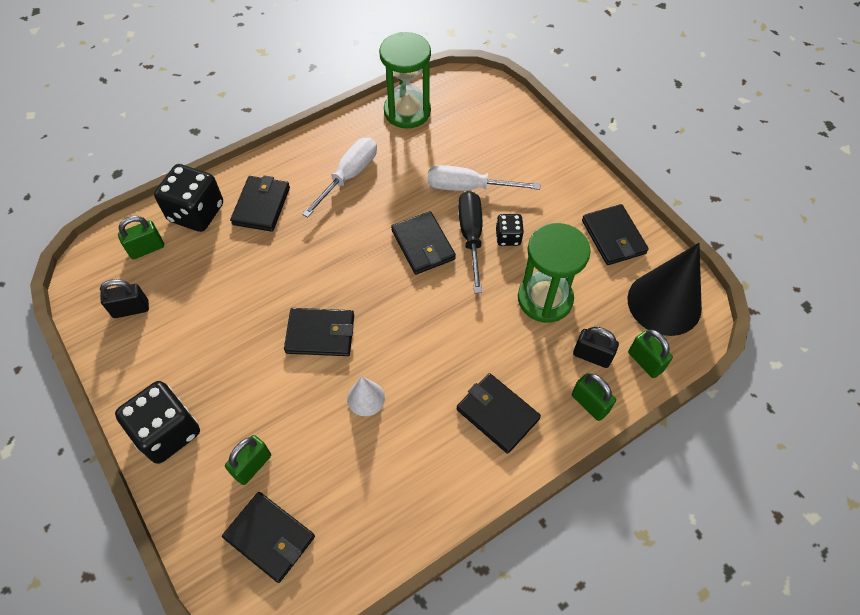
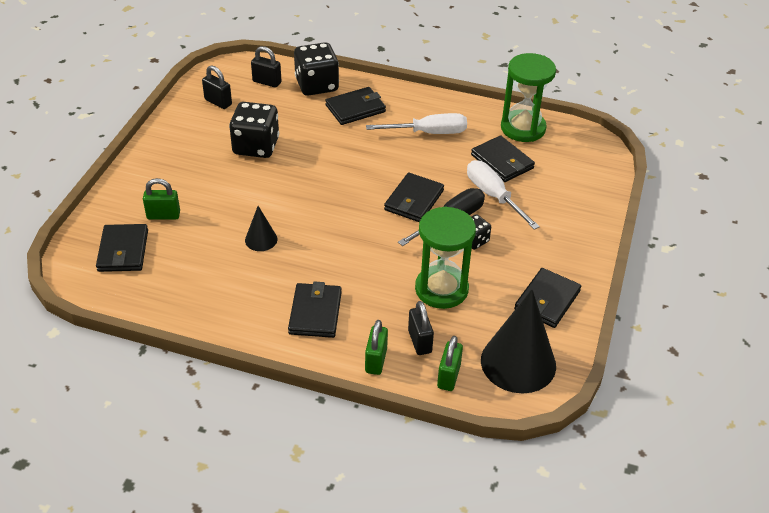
camera: 50 degrees right, 15 degrees down
(147, 249) = (267, 82): green padlock -> black padlock
(167, 432) = (152, 167): black dice -> black dice (256, 146)
(320, 334) = (287, 191): black wallet -> black wallet (502, 162)
(366, 398) = (261, 239): white cone -> black cone

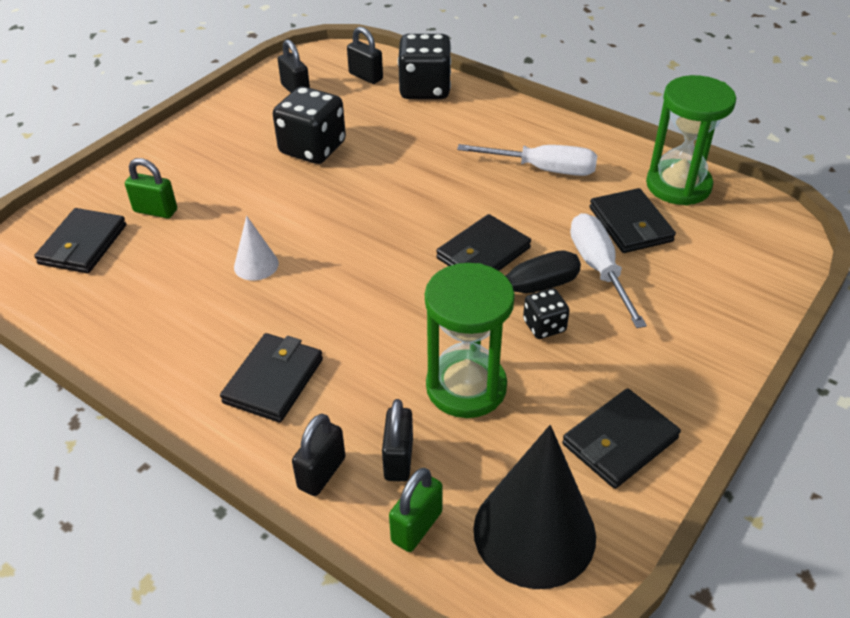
camera: 20 degrees right, 0 degrees up
(261, 239) = (256, 265): black cone -> white cone
(355, 108) = (460, 124): black wallet -> none
(376, 360) = (321, 473): green padlock -> black padlock

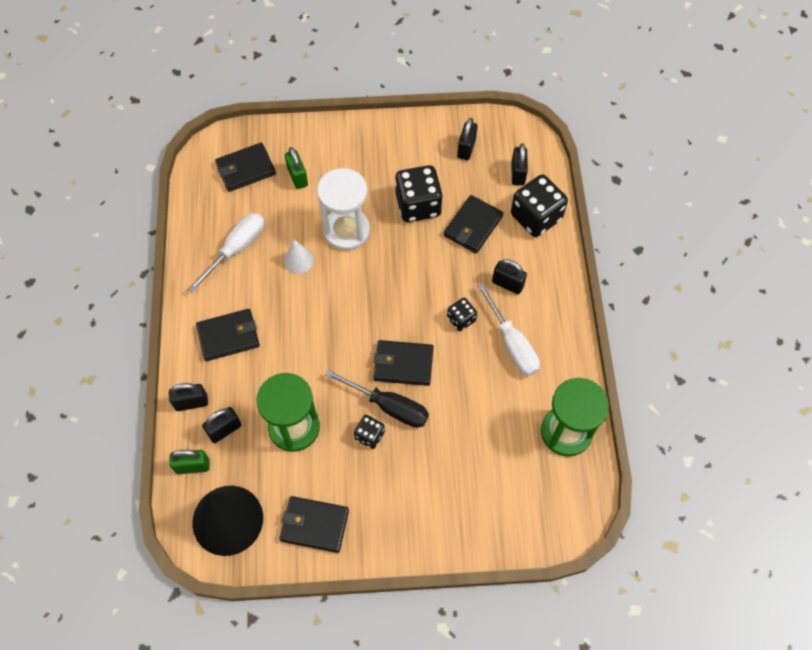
camera: 50 degrees right, 20 degrees up
(271, 210) = (346, 230): none -> white hourglass
(474, 139) = (507, 284): none -> black padlock
(477, 187) = (461, 319): none -> black dice
(598, 269) = (442, 434): white screwdriver -> white screwdriver (236, 249)
(630, 224) = (499, 427): black wallet -> black wallet (473, 226)

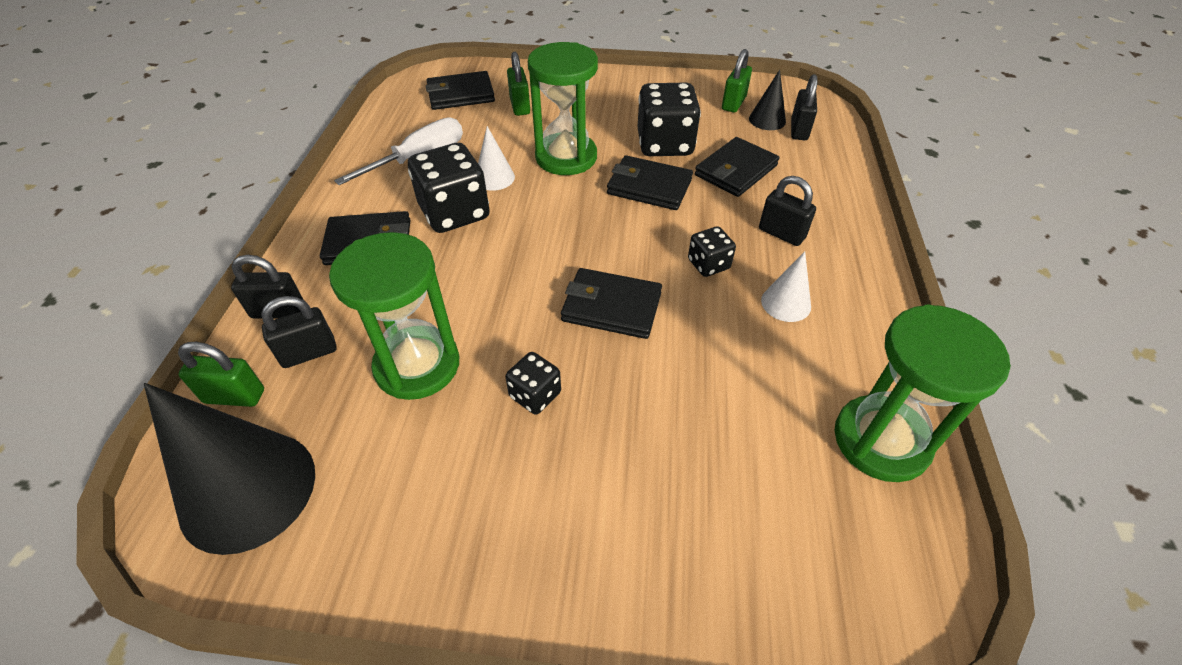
camera: 10 degrees right, 15 degrees down
(314, 525) = (395, 525): black wallet -> black wallet (649, 187)
(346, 230) = (566, 157): white hourglass -> green hourglass
(389, 406) = (577, 358): black screwdriver -> none
(466, 148) = (733, 103): black padlock -> green padlock
(493, 165) = (767, 120): none -> black cone
(512, 343) = (786, 303): white screwdriver -> white cone
(536, 217) = (823, 171): black dice -> black dice (454, 213)

